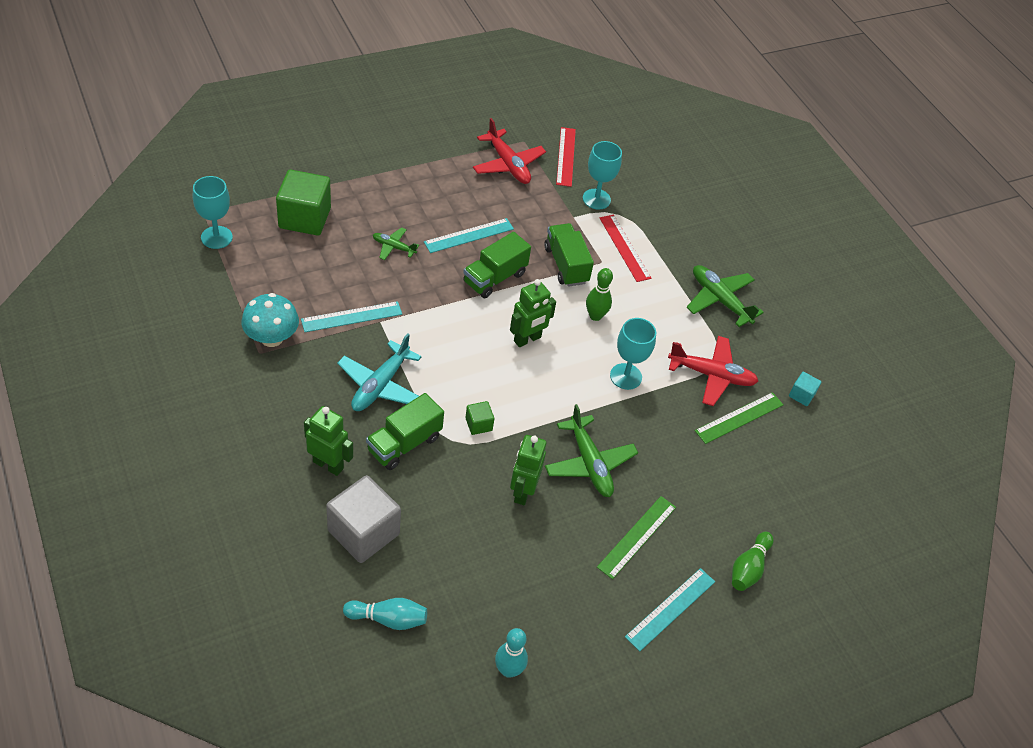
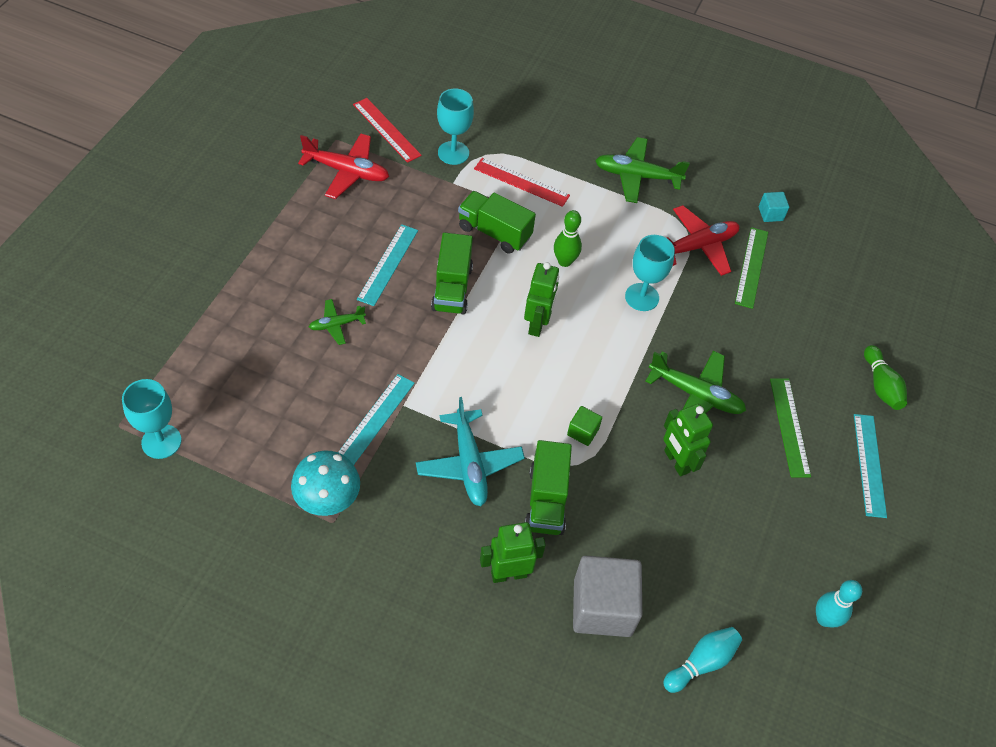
camera: 40 degrees left, 5 degrees up
(305, 218) = (224, 357): green cube -> none

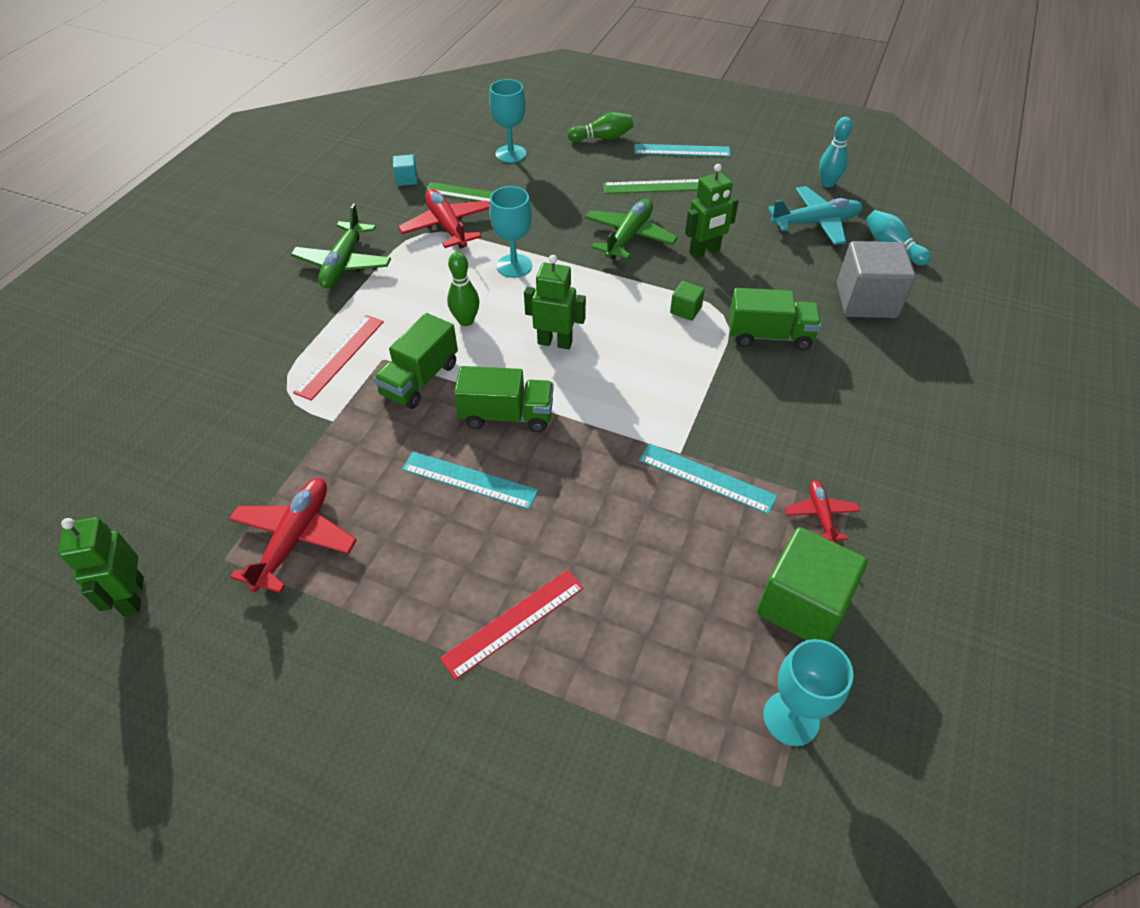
camera: 85 degrees left, 5 degrees down
(247, 467) = (802, 604): none -> green cube
(327, 498) = (820, 515): turquoise mushroom -> red plane
(336, 324) = (570, 528): green plane -> none
(386, 130) = (218, 497): red ruler -> red ruler (513, 622)
(453, 153) = (278, 422): turquoise goblet -> turquoise goblet (510, 154)
(469, 464) = (743, 393): turquoise plane -> turquoise plane (815, 223)
(509, 573) = (857, 361): green robot -> green robot (132, 596)

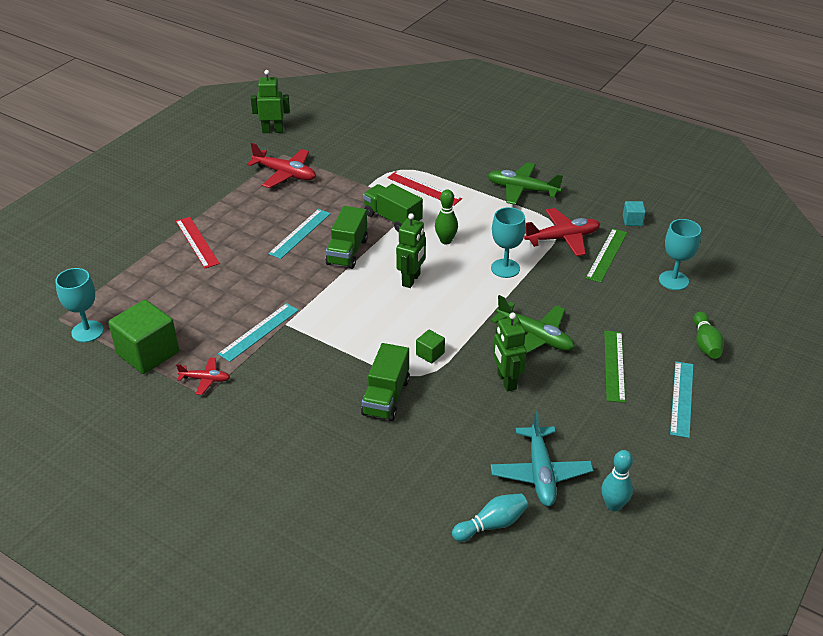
camera: 100 degrees right, 10 degrees down
(866, 301) = (414, 476): grey cube -> none

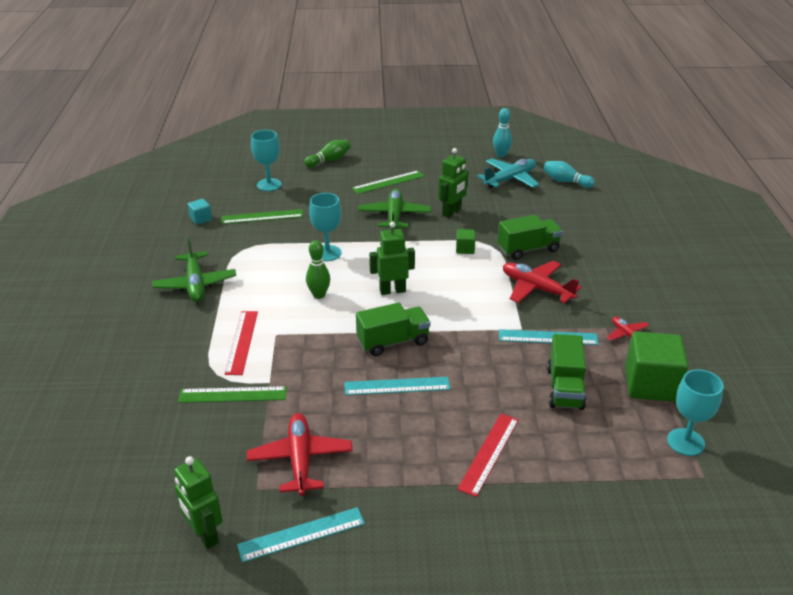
camera: 125 degrees left, 5 degrees down
(371, 169) = (233, 395): none -> green ruler
(392, 219) = (314, 339): green truck -> green truck (565, 388)
(562, 238) = (257, 241): red plane -> red plane (536, 288)
(682, 398) = (391, 156): turquoise ruler -> turquoise ruler (301, 534)

